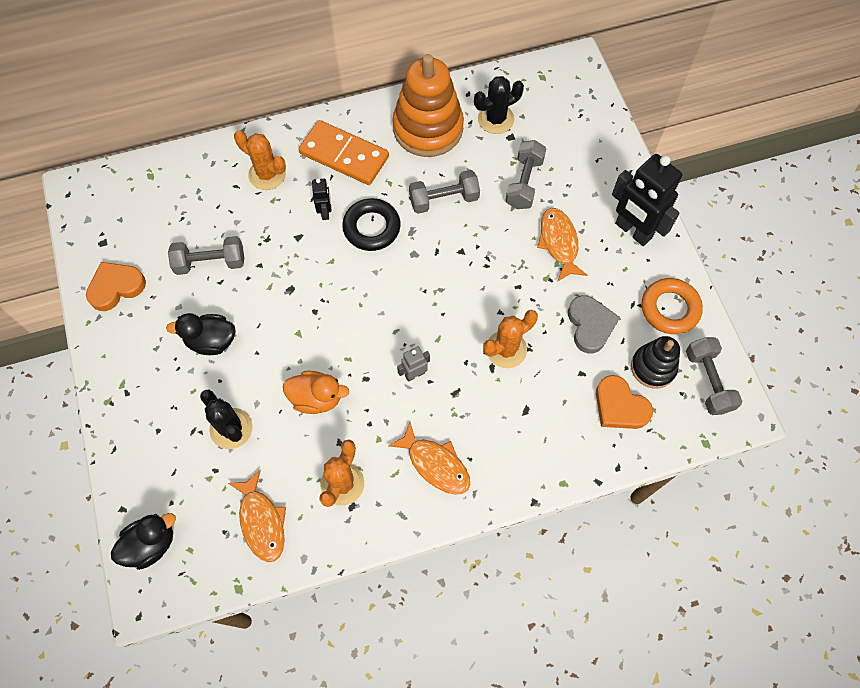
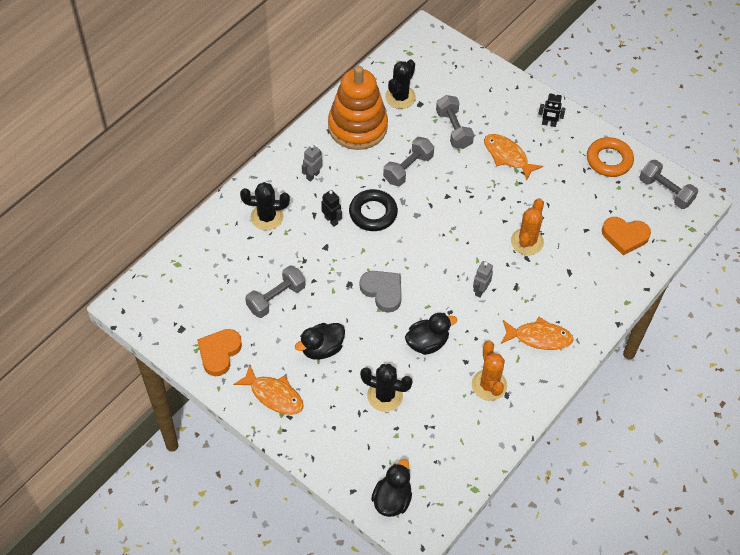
camera: 35 degrees left, 10 degrees down
(262, 522) = (455, 440): orange fish -> orange fish (274, 395)
(267, 174) = (267, 217): orange cactus -> black cactus
(316, 398) = (427, 343): orange duck -> black duck
(344, 155) = (312, 175): orange domino -> grey robot
(590, 325) = (568, 197): grey heart -> grey heart (383, 291)
(633, 231) = (549, 124): black robot -> black robot, size x0.48
(653, 367) = (626, 201): black stacking toy -> none

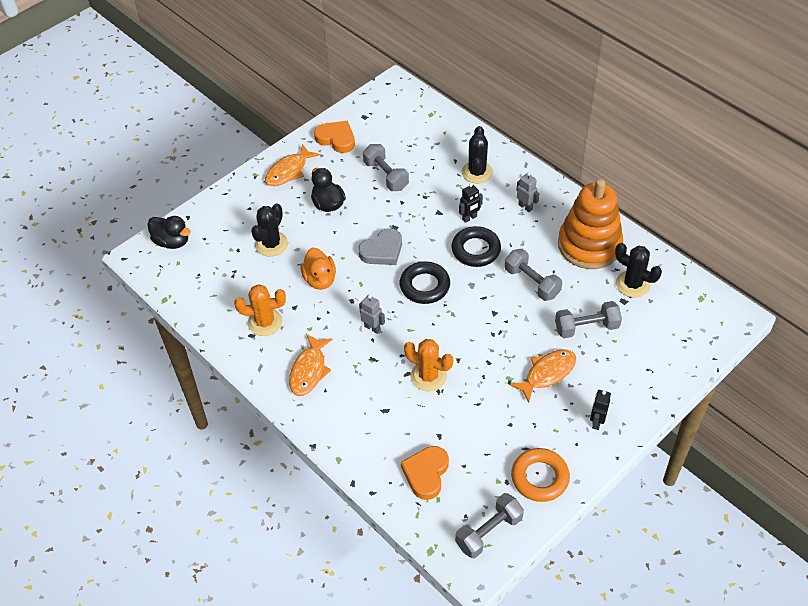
camera: 100 degrees right, 5 degrees down
(423, 252) = (424, 286): none -> black ring
(427, 343) = (320, 279): black duck -> orange duck

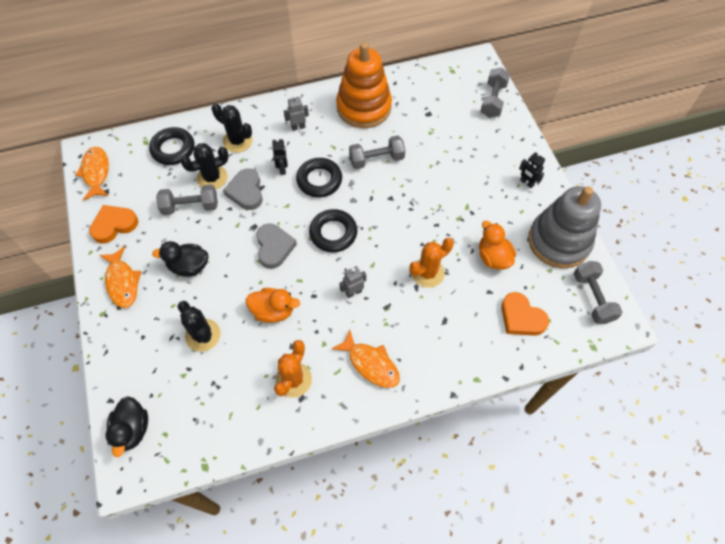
camera: 65 degrees left, 10 degrees up
(172, 242) = (132, 429): black duck -> black duck turned 120 degrees clockwise
(426, 204) = (246, 191): none -> grey heart
(436, 135) = (173, 149): none -> black ring
(481, 424) = (493, 257): none -> orange duck
(539, 477) = (558, 241): orange ring -> grey stacking toy
(547, 373) = (468, 191): orange fish -> orange fish (96, 172)
(586, 327) = (439, 147): grey dumbbell -> grey dumbbell (493, 100)
(632, 284) = (416, 101): black cactus -> black cactus (212, 178)

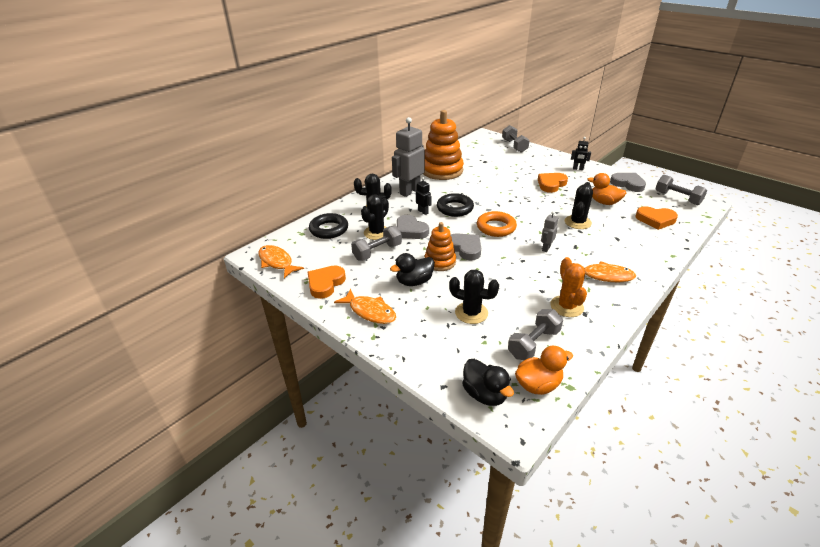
camera: 30 degrees left, 25 degrees down
(234, 253) = (440, 262): none -> orange stacking toy
(273, 311) = (506, 278): orange duck -> orange duck (538, 385)
(298, 127) = (409, 191): grey robot -> grey robot, size x2.10
(333, 233) = (496, 227): black ring -> orange ring
(376, 159) = (479, 188): grey dumbbell -> grey dumbbell (533, 344)
(427, 273) = (577, 222): orange cactus -> black cactus
(464, 194) = (551, 184): none -> orange heart
(558, 241) = (628, 184): grey stacking toy -> grey heart

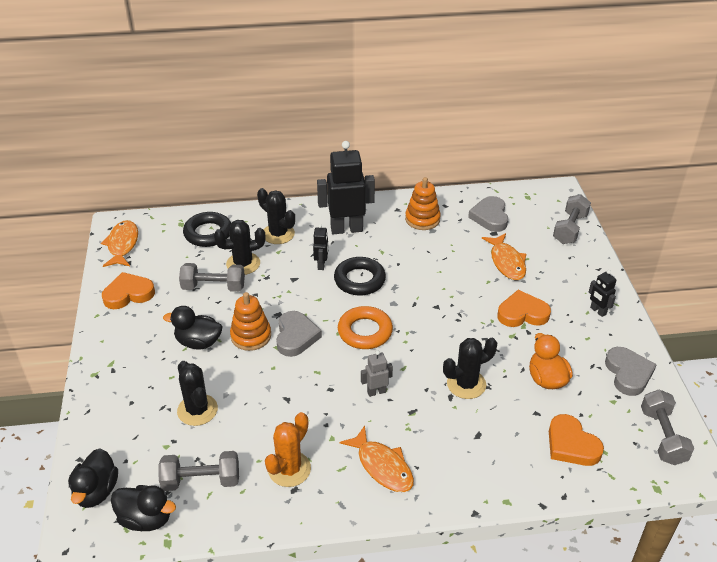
camera: 40 degrees right, 5 degrees up
(370, 311) = (123, 347): orange fish -> orange fish (506, 262)
(409, 191) = (346, 229): grey robot -> black robot
(410, 230) = (277, 281): grey heart -> grey heart (490, 217)
(442, 170) = (422, 219): orange stacking toy -> orange stacking toy, size x0.57
(538, 385) = (146, 519): orange duck -> black duck

